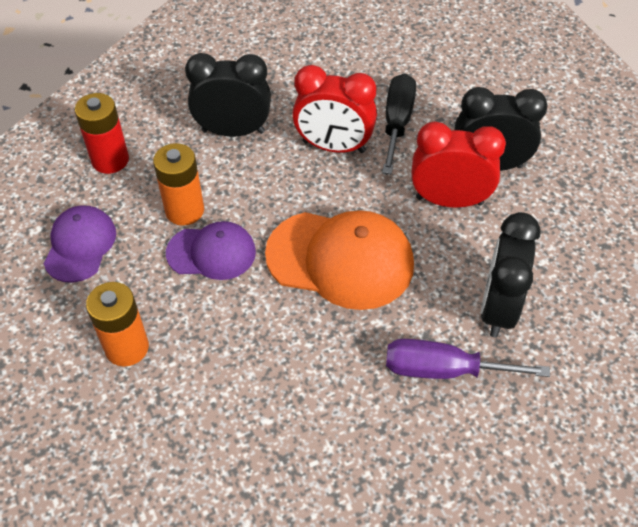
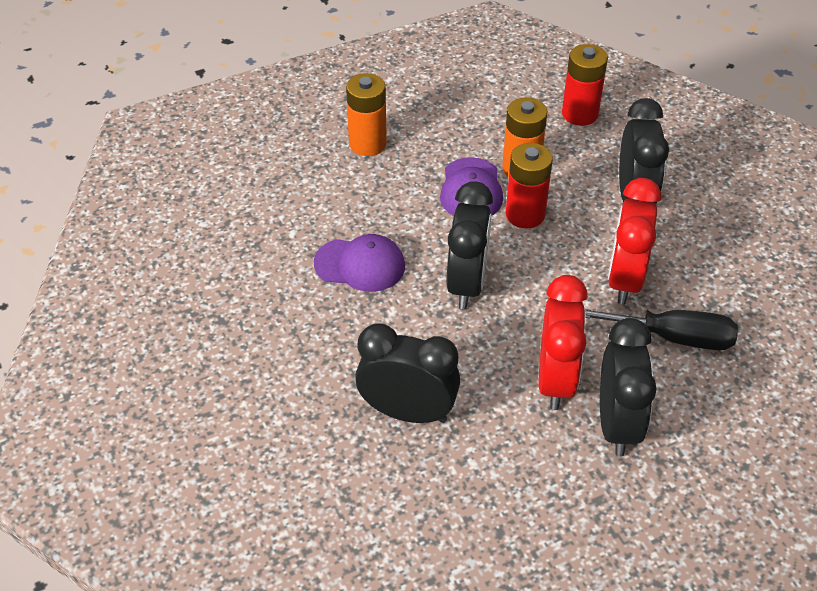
camera: 90 degrees right, 5 degrees down
(80, 245) = (475, 106): purple cap -> purple cap (360, 265)
(250, 211) = (525, 214): none -> red battery
(340, 259) = (467, 283): orange cap -> black clock
(443, 370) = (334, 359): purple screwdriver -> none

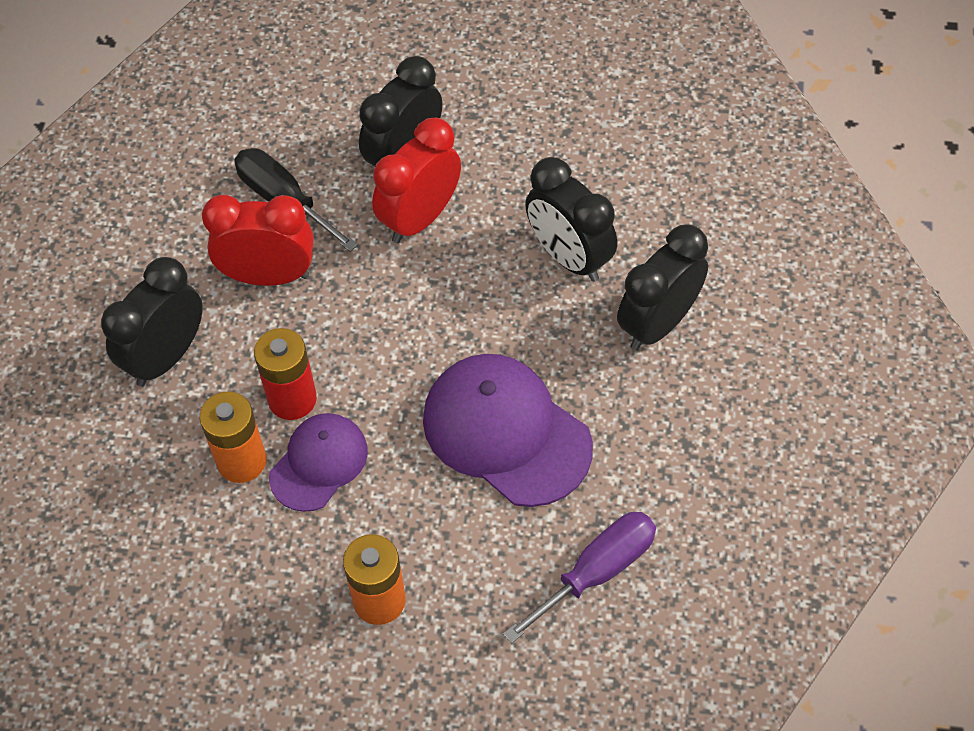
camera: 145 degrees left, 10 degrees up
(238, 217) = (596, 572): none -> purple screwdriver
(360, 265) = (506, 432): purple cap -> purple cap, size x1.66
(467, 283) = (417, 352): black clock -> black clock (658, 324)
(580, 114) = (105, 501): red battery -> none
(624, 279) = (269, 276): red clock -> red clock turned 135 degrees counterclockwise

